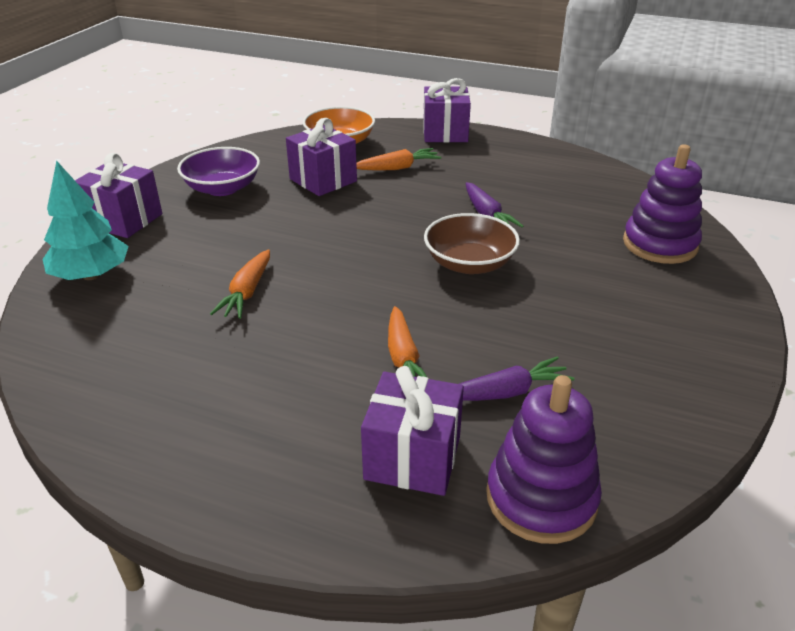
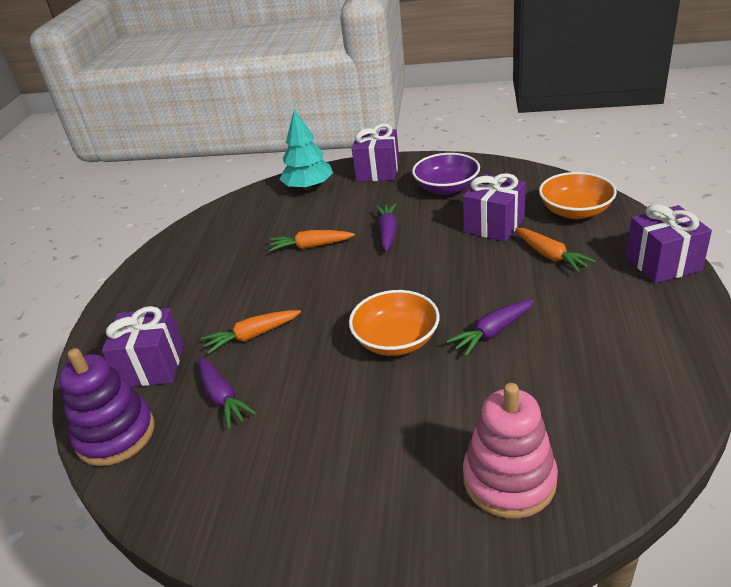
camera: 80 degrees right, 0 degrees up
(272, 236) = (388, 232): none -> purple carrot
(469, 263) = (396, 340): brown bowl -> orange bowl
(659, 244) = (509, 480): purple stacking toy -> pink stacking toy

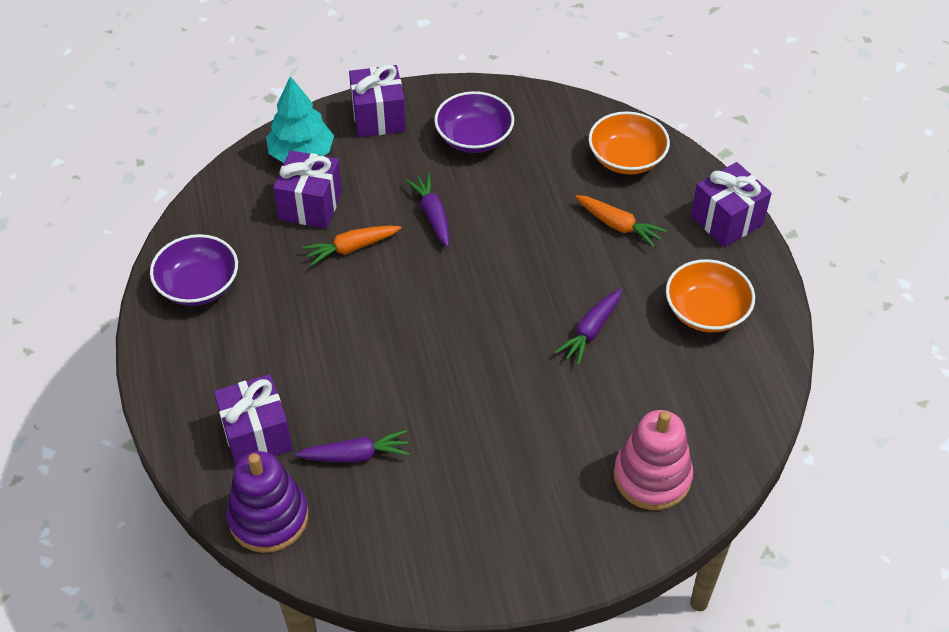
camera: 25 degrees left, 15 degrees up
(183, 256) = (198, 285): none -> purple bowl
(222, 397) = (356, 455): purple carrot -> purple carrot turned 45 degrees counterclockwise
(252, 336) = (347, 379): orange carrot -> none
(396, 340) = (501, 357): orange bowl -> orange bowl (706, 311)
(494, 225) = (547, 190): purple gift -> purple gift (310, 205)

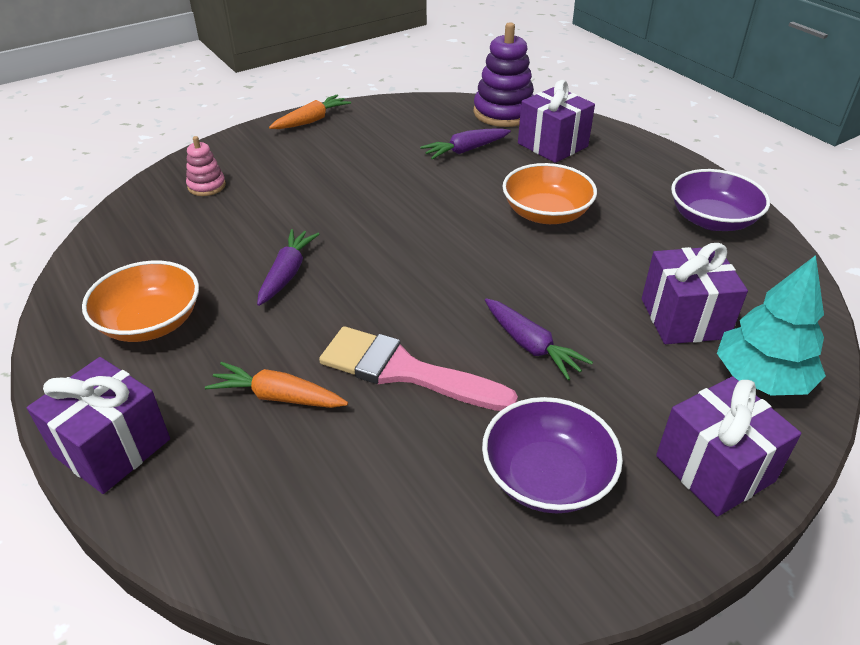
camera: 160 degrees right, 10 degrees down
(351, 248) = (596, 286): orange carrot -> orange carrot (312, 120)
(528, 220) = (404, 371): none -> pink brush
(626, 158) = (284, 512): orange bowl -> orange bowl (546, 213)
(652, 477) = (206, 186): pink stacking toy -> pink stacking toy, size x0.53

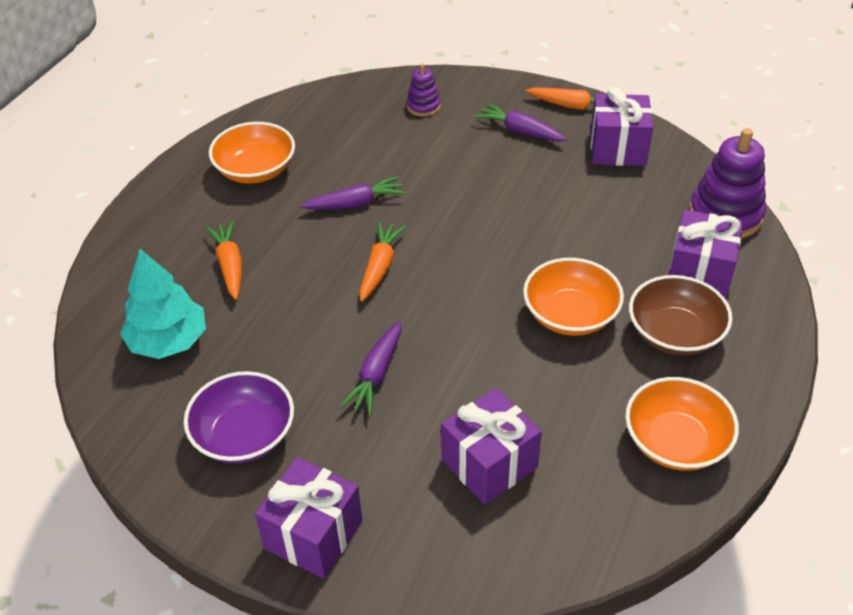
camera: 60 degrees right, 5 degrees up
(112, 447) = (144, 219): purple gift -> purple gift (617, 149)
(206, 186) = (423, 106): pink stacking toy -> purple stacking toy
(390, 290) = (380, 266): none -> orange carrot
(404, 371) = (297, 315): pink brush -> none
(465, 150) = (624, 219): purple carrot -> purple carrot (519, 131)
(604, 178) = (675, 333): none -> brown bowl
(712, 220) = (676, 441): purple bowl -> orange bowl
(761, 378) = (446, 541): turquoise tree -> turquoise tree (168, 341)

